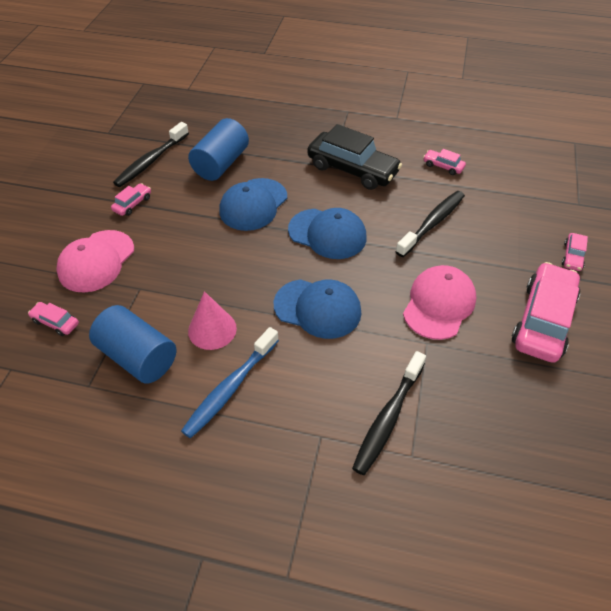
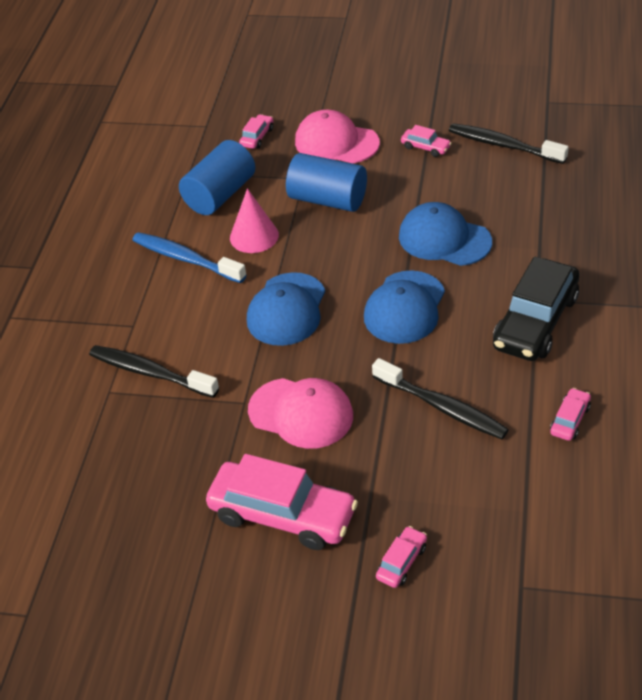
camera: 90 degrees right, 5 degrees down
(221, 164) = (514, 201): blue cylinder -> blue cylinder (327, 200)
(572, 256) = (401, 562): pink car -> pink car turned 105 degrees clockwise

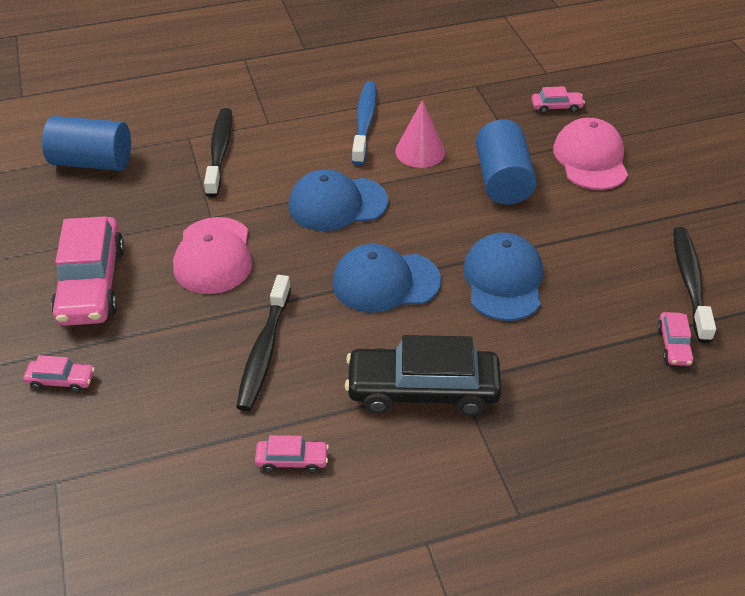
camera: 60 degrees right, 0 degrees up
(220, 195) = (460, 113): blue cylinder -> blue cylinder (92, 162)
(425, 147) = (635, 223): pink car -> pink car (673, 345)

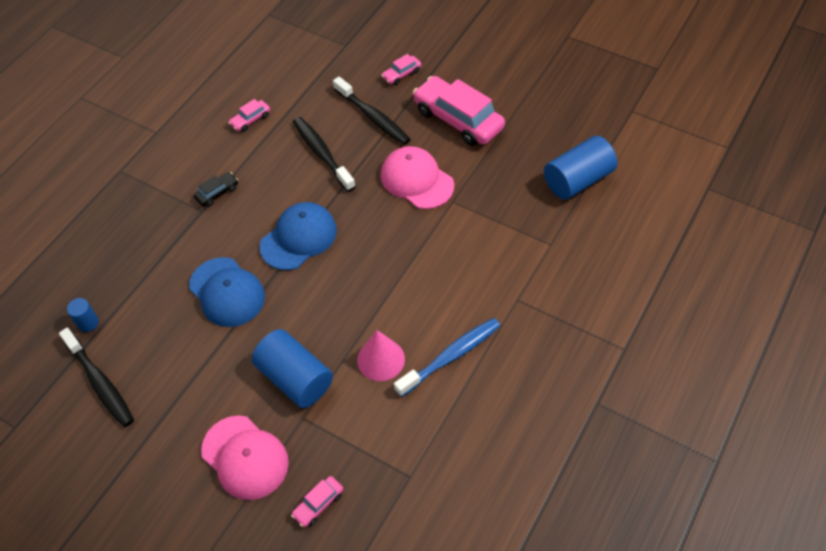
camera: 140 degrees right, 10 degrees up
(220, 151) = (514, 249): black toothbrush -> black toothbrush (373, 117)
(337, 204) = (388, 269): blue cap -> none
(365, 122) = (451, 356): blue toothbrush -> blue toothbrush turned 90 degrees counterclockwise
(423, 390) = (217, 193): black car -> black car, size x0.45
(673, 345) = (88, 323): pink car -> blue cylinder

